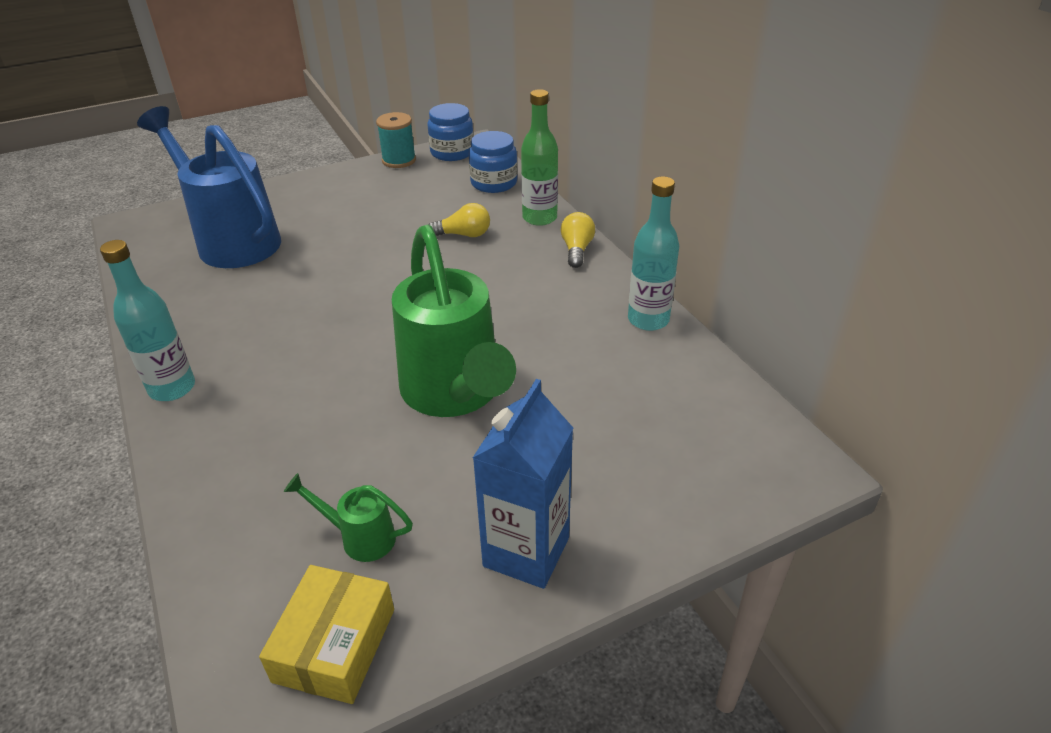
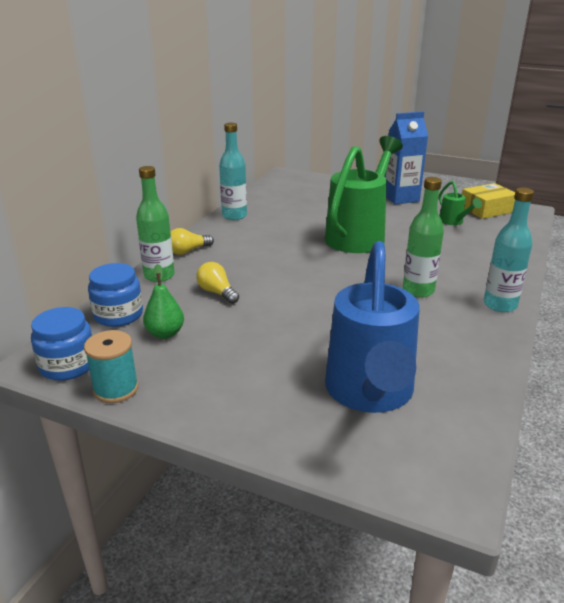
camera: 130 degrees left, 10 degrees down
(282, 351) = (418, 290): none -> green bottle
(436, 193) = (165, 333): none -> green pear

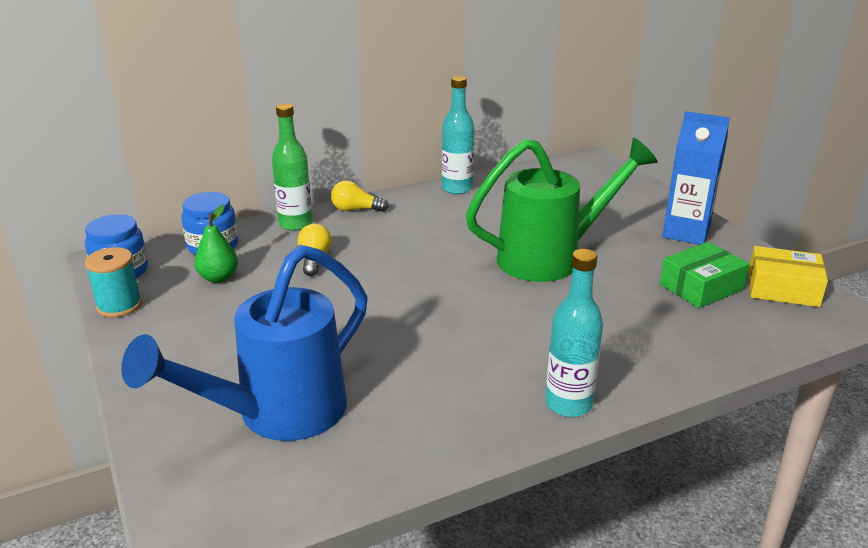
camera: 40 degrees right, 0 degrees up
(418, 290) = (504, 344): green bottle -> none
(453, 222) = (701, 287): green watering can -> green box

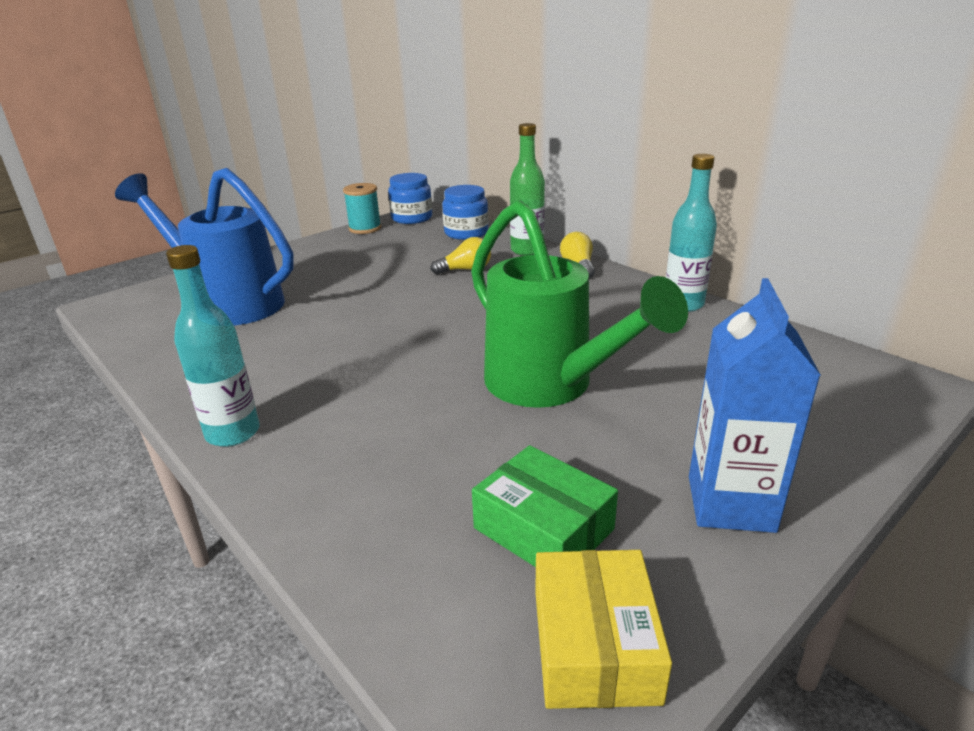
camera: 75 degrees right, 0 degrees up
(218, 278) = (417, 245): green pear -> none

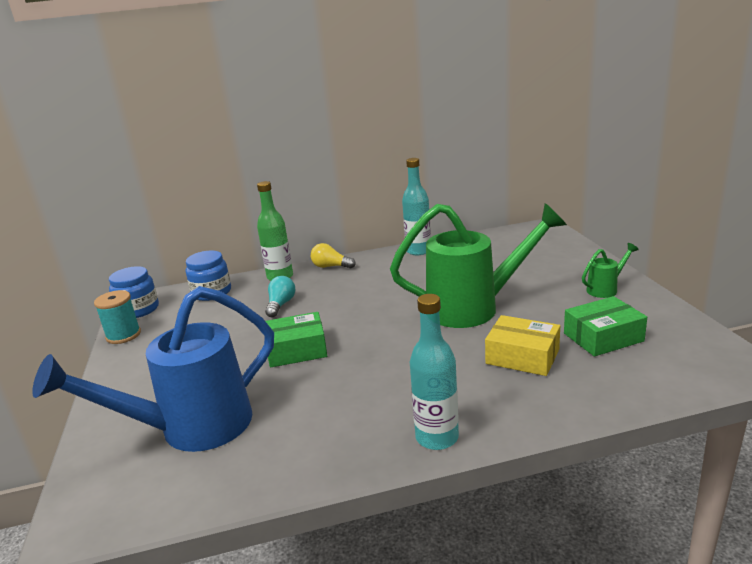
camera: 60 degrees left, 5 degrees down
(378, 306) = (296, 350): none -> green box
(465, 270) = (281, 305): yellow light bulb -> turquoise light bulb
(594, 645) = (684, 342): yellow box -> yellow box (522, 356)
(730, 503) = (606, 289): blue carton -> green watering can

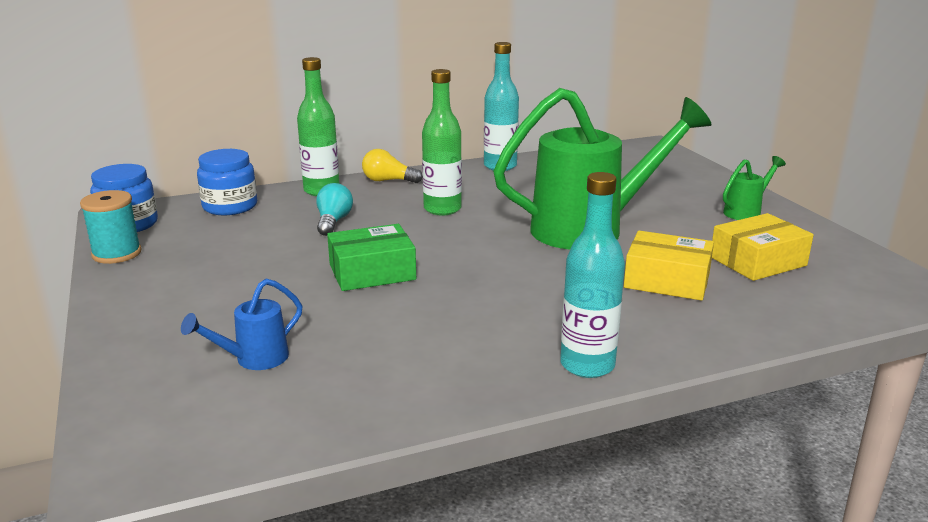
camera: 10 degrees left, 0 degrees up
(190, 429) = (253, 360): blue watering can -> blue watering can, size x0.42
(364, 291) = (442, 209): none -> green bottle
(603, 337) = (758, 261): green box -> yellow box

